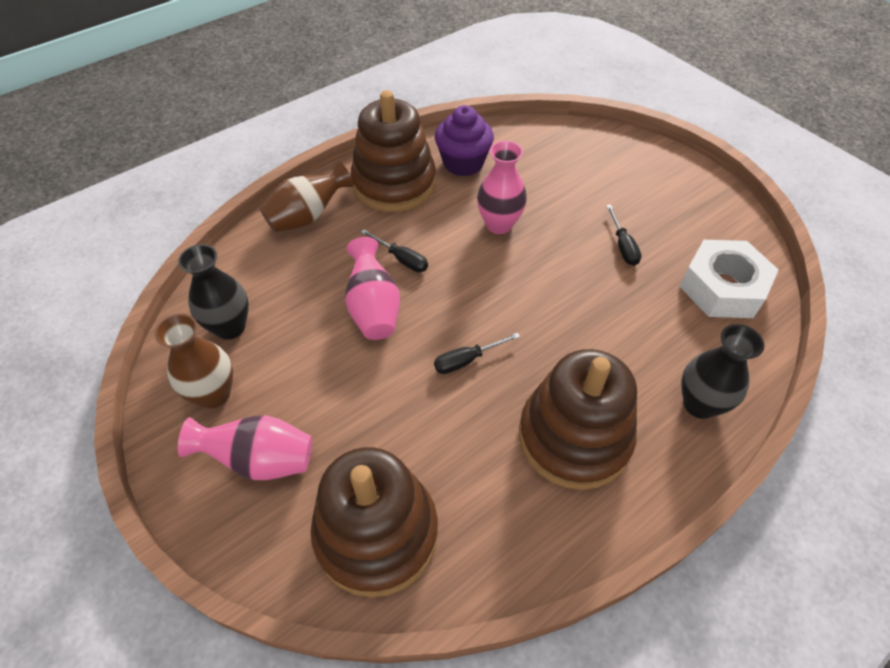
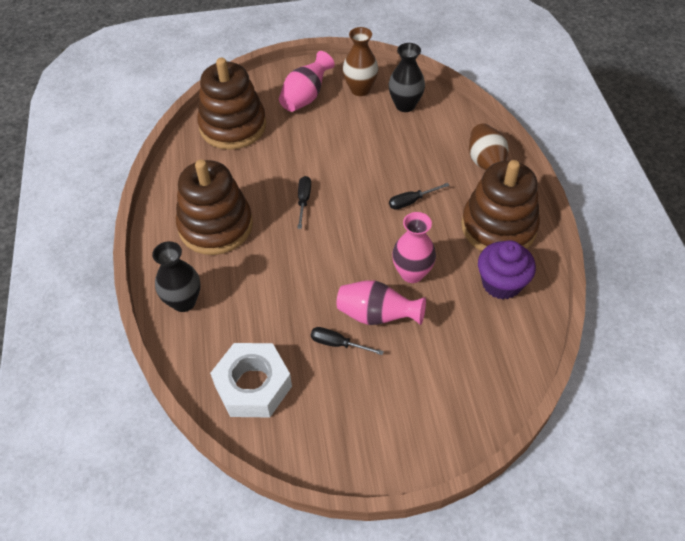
camera: 120 degrees right, 0 degrees up
(373, 308) = (376, 172): pink vase -> pink vase (377, 315)

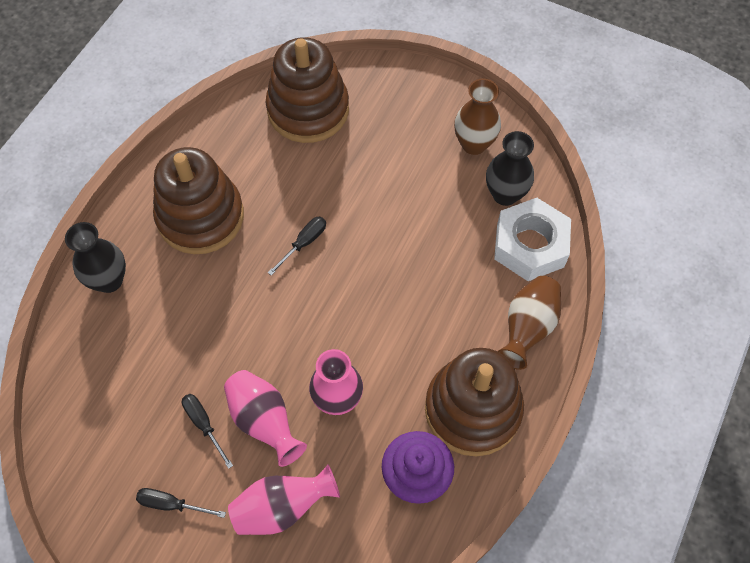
camera: 35 degrees right, 10 degrees up
(253, 385) = (97, 411): white nut -> white nut (530, 245)
(306, 97) = (409, 119): pink vase -> pink vase (282, 507)
(411, 201) = (409, 316): black screwdriver -> black screwdriver (172, 504)

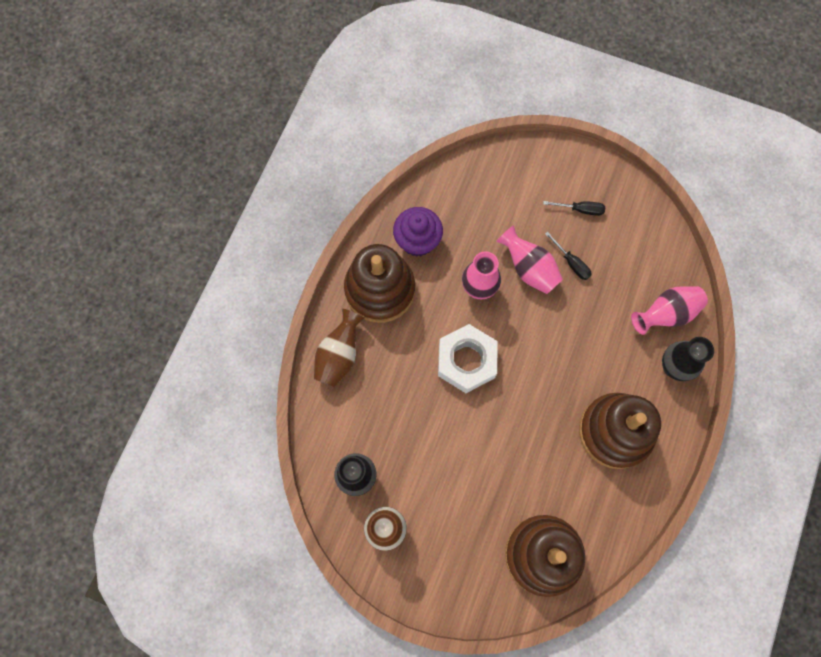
camera: 175 degrees right, 10 degrees up
(282, 507) = (506, 214): pink vase -> pink vase (666, 314)
(304, 243) = (524, 414): black screwdriver -> none
(530, 245) = (336, 428): white nut -> white nut (466, 361)

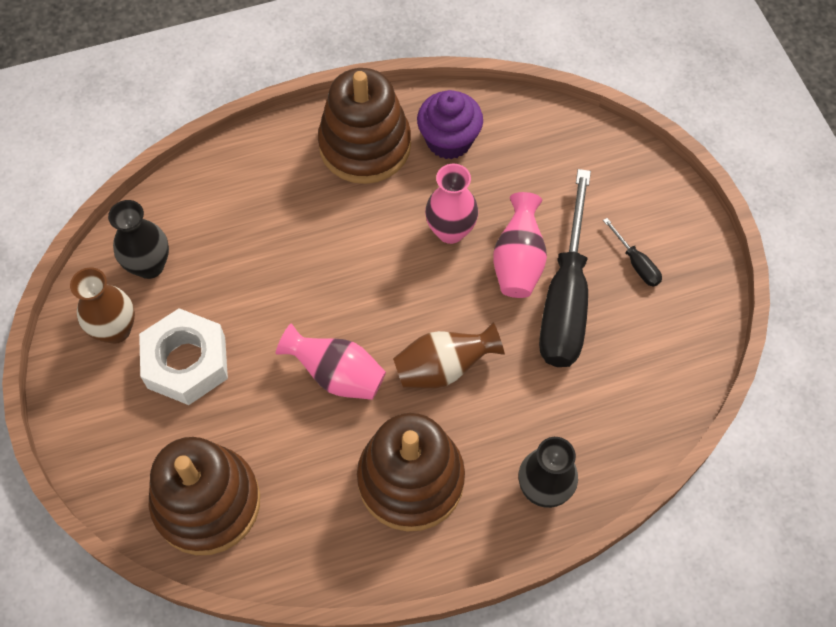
camera: 50 degrees right, 10 degrees down
(339, 355) = (263, 161): brown vase -> brown vase (443, 368)
(466, 361) = (359, 276): white nut -> white nut (186, 362)
(571, 263) = (565, 297): black screwdriver -> black screwdriver, size x2.49
(666, 314) = (599, 436): pink vase -> pink vase (337, 375)

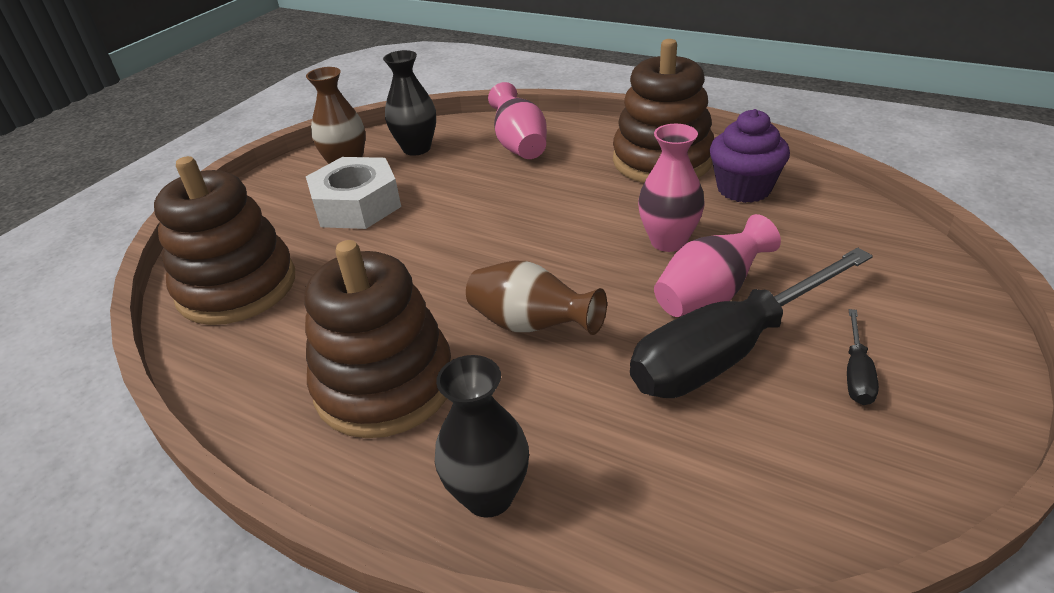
camera: 50 degrees right, 25 degrees down
(337, 375) = (439, 274): pink vase -> pink vase (520, 145)

